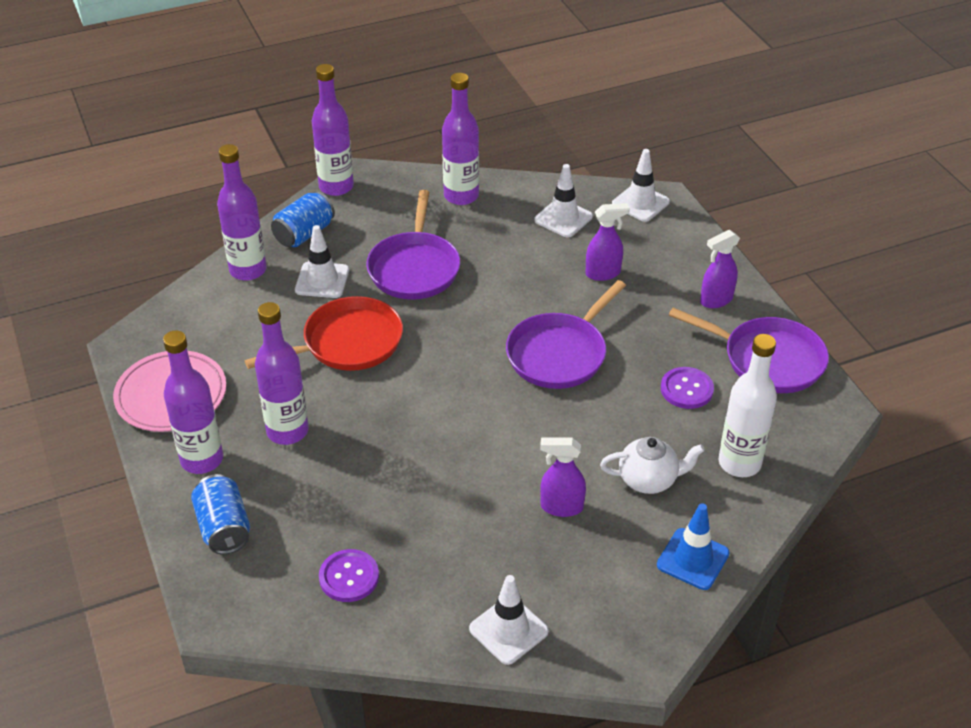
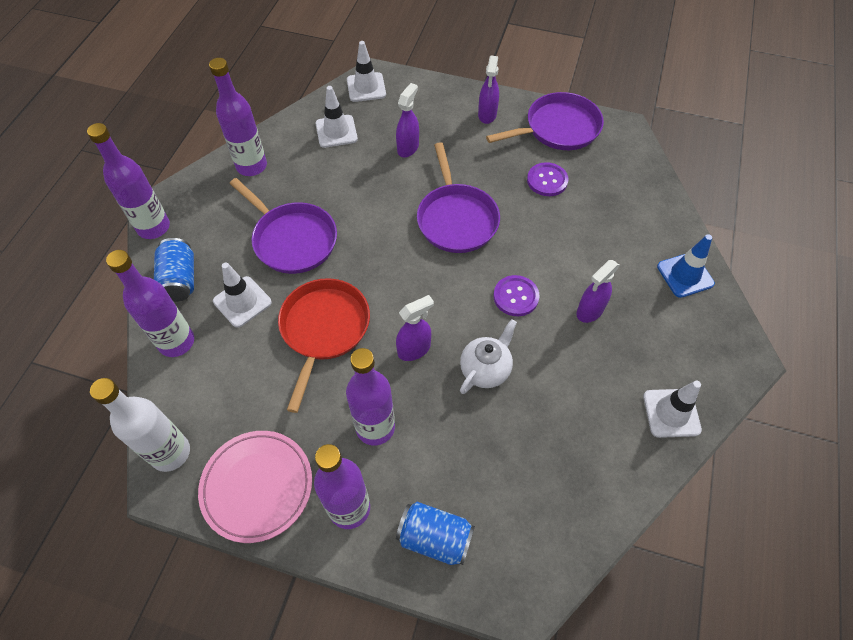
camera: 50 degrees left, 15 degrees up
(349, 577) = (552, 480): purple button -> purple button (516, 296)
(387, 410) = (414, 349): none -> purple spray bottle
(648, 480) = (604, 251): white teapot -> white teapot (485, 369)
(739, 463) = (628, 199): white bottle -> white bottle (170, 453)

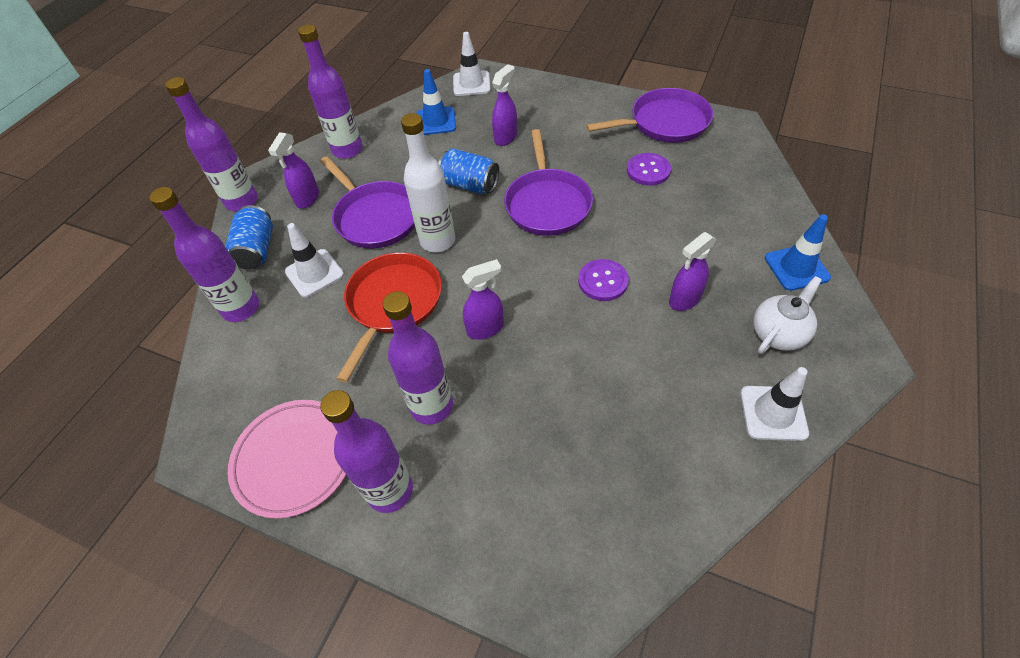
camera: 10 degrees right, 5 degrees down
(170, 453) = (211, 417): white bottle -> white bottle (437, 241)
(336, 131) = (436, 121): white traffic cone -> blue traffic cone
(435, 538) = (481, 531): blue can -> blue can (470, 185)
(485, 369) = (561, 353): white teapot -> white teapot (778, 334)
(487, 115) = (591, 109): purple spray bottle -> purple spray bottle (307, 199)

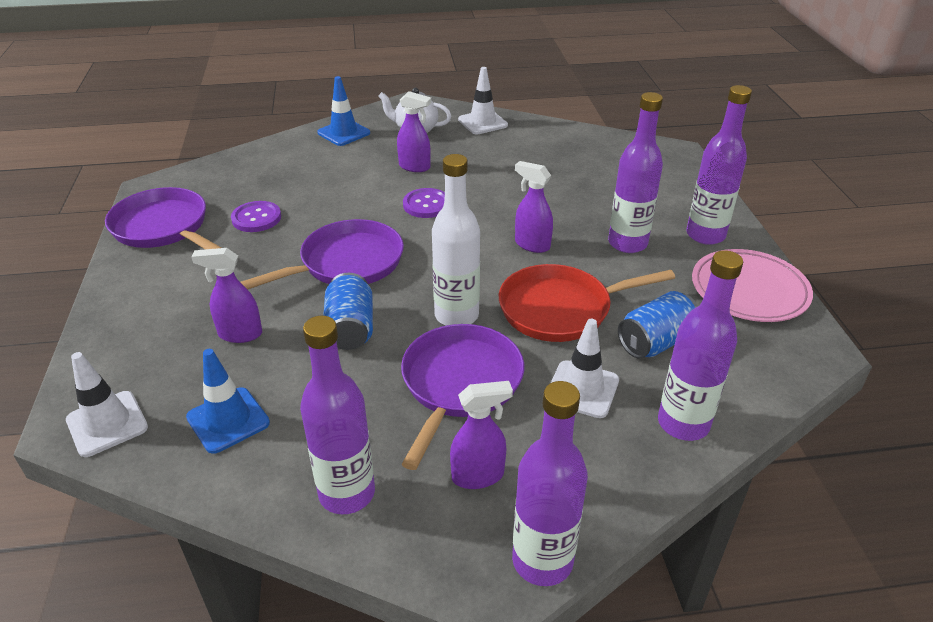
camera: 125 degrees left, 15 degrees down
(257, 250) = (602, 470): blue can -> blue can (656, 342)

